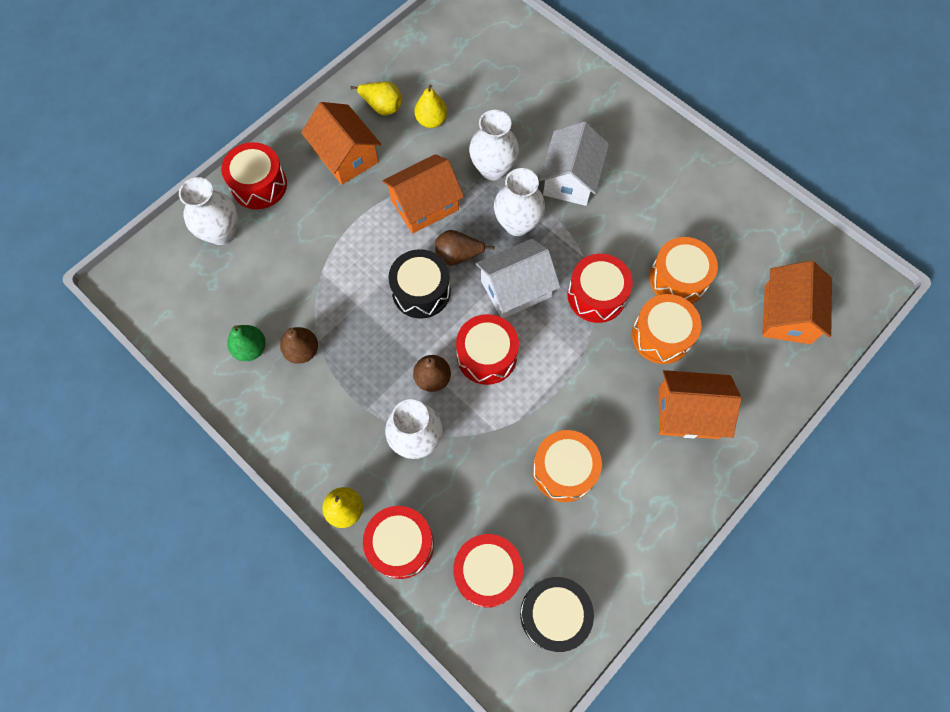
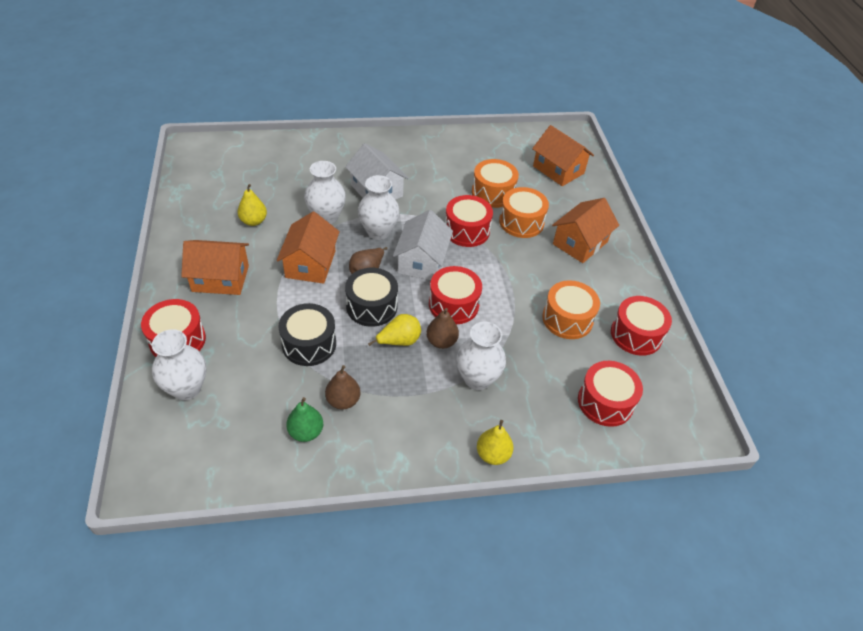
camera: 55 degrees left, 20 degrees down
(382, 107) = (209, 237): yellow pear -> yellow pear (399, 341)
(401, 544) = (547, 438): red drum -> red drum (636, 335)
(554, 614) = (660, 386): black drum -> black drum (309, 344)

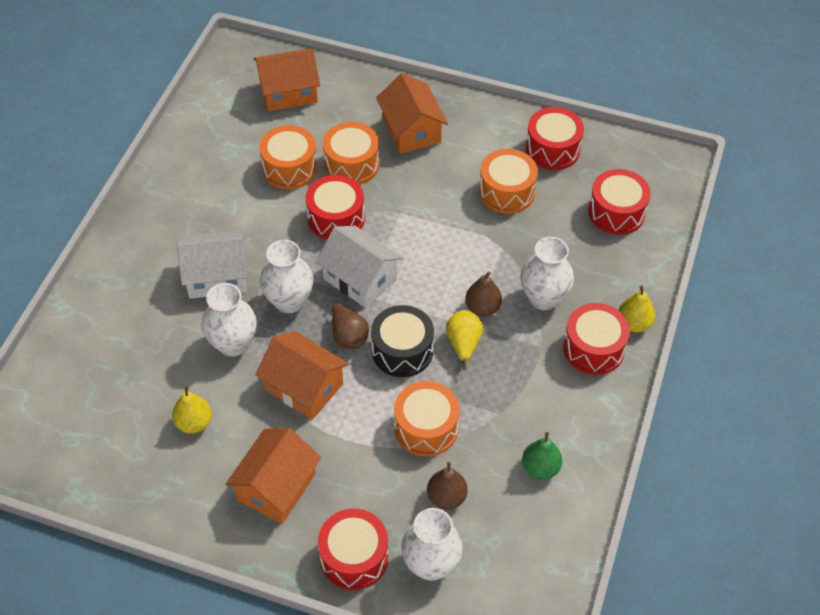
camera: 60 degrees left, 5 degrees up
(309, 344) = (426, 428): black drum -> orange drum
(343, 401) = (517, 422): brown pear -> brown pear (446, 497)
(453, 304) = (438, 276): red drum -> red drum (593, 348)

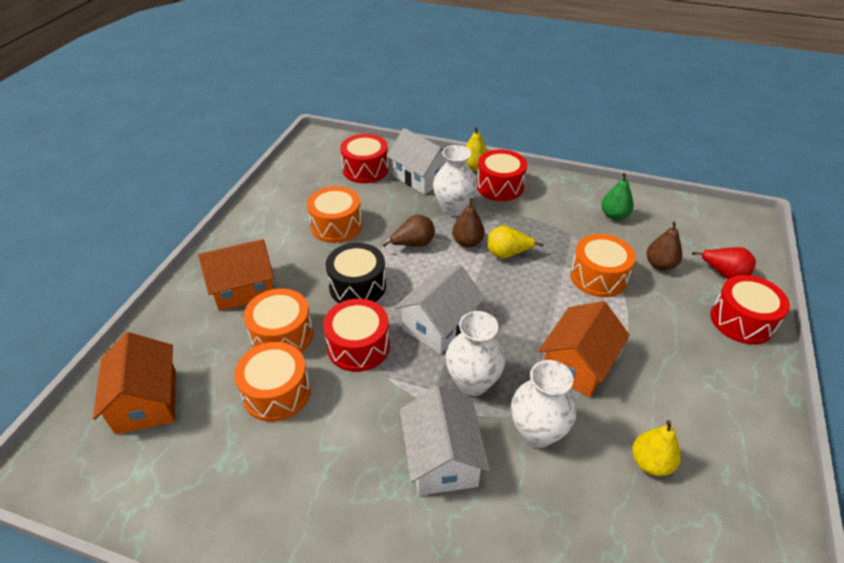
camera: 90 degrees left, 10 degrees down
(276, 487) = (698, 381): orange house -> none
(348, 336) = (511, 331): brown pear -> brown pear (413, 244)
(402, 351) = (521, 292): black drum -> black drum (357, 286)
(431, 565) = (724, 274): white vase -> red pear
(552, 149) = (290, 198): red drum -> none
(605, 267) = (421, 177): none -> white house

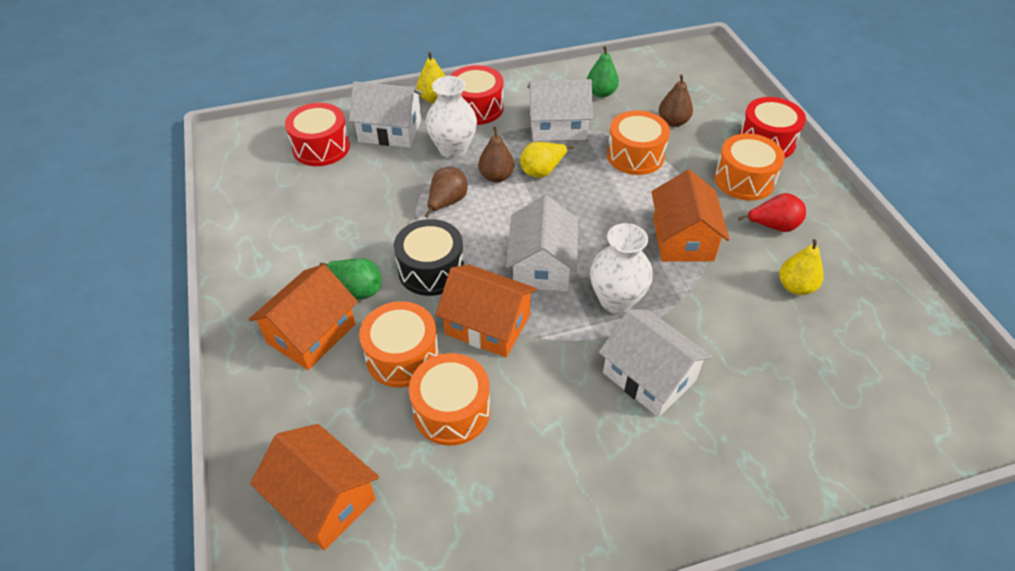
camera: 35 degrees left, 5 degrees up
(298, 274) = (357, 289): none -> green pear
(336, 226) = (348, 220): orange drum -> orange drum (744, 180)
(358, 346) = (487, 325): red drum -> orange house
(537, 432) = (700, 311): white vase -> none
(552, 226) = (557, 126): none -> white house
(724, 274) = (724, 107): red pear -> red pear (773, 226)

